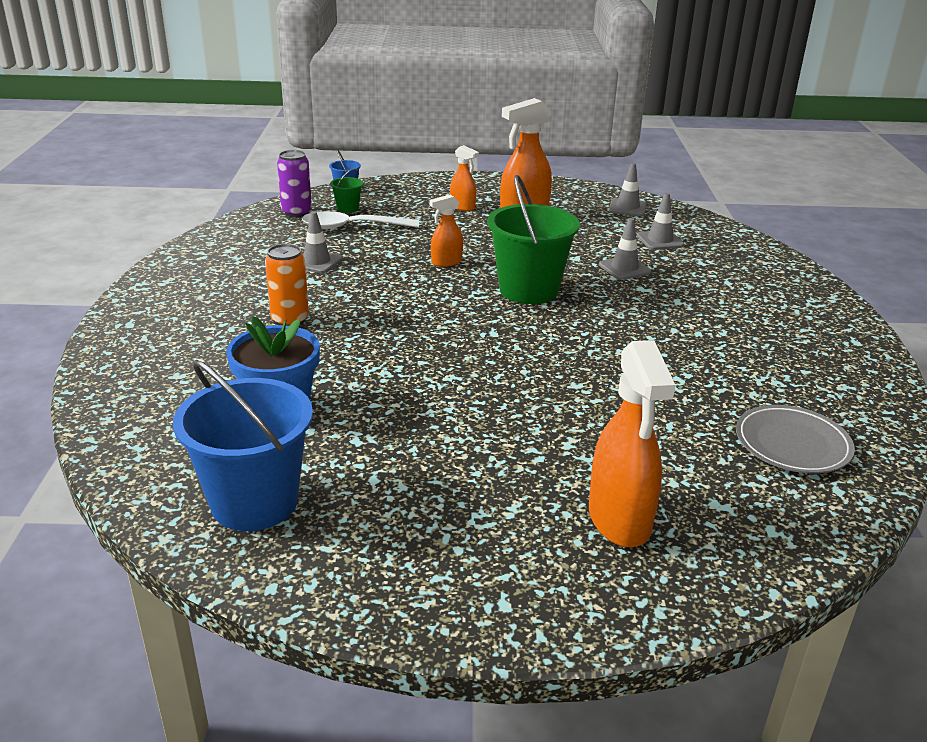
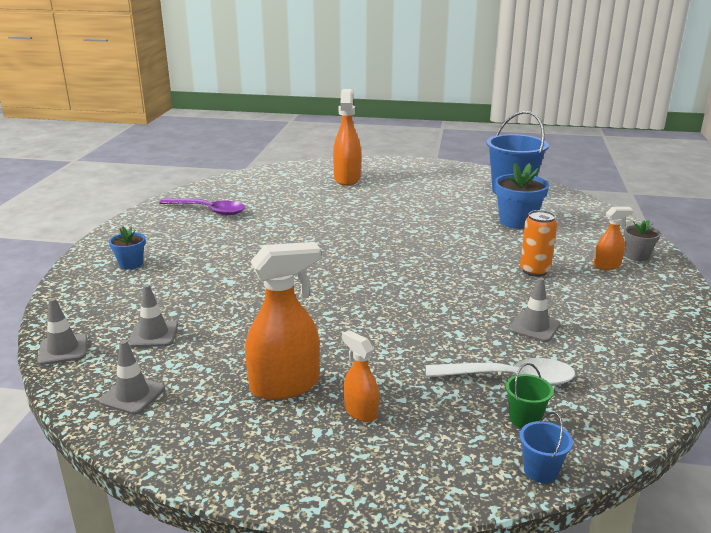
camera: 170 degrees left, 5 degrees down
(135, 351) = (637, 256): none -> grey flower pot
(296, 212) = (594, 414): purple can -> none
(446, 262) = (400, 319): orange spray bottle -> orange spray bottle (607, 265)
(528, 290) = (331, 285): green bucket -> none
(624, 268) = (226, 302): grey traffic cone -> grey traffic cone (63, 350)
(776, 301) = (131, 264): none -> blue flower pot
(792, 444) = (238, 194): grey plate -> none
(794, 397) = (209, 211): none -> purple spoon

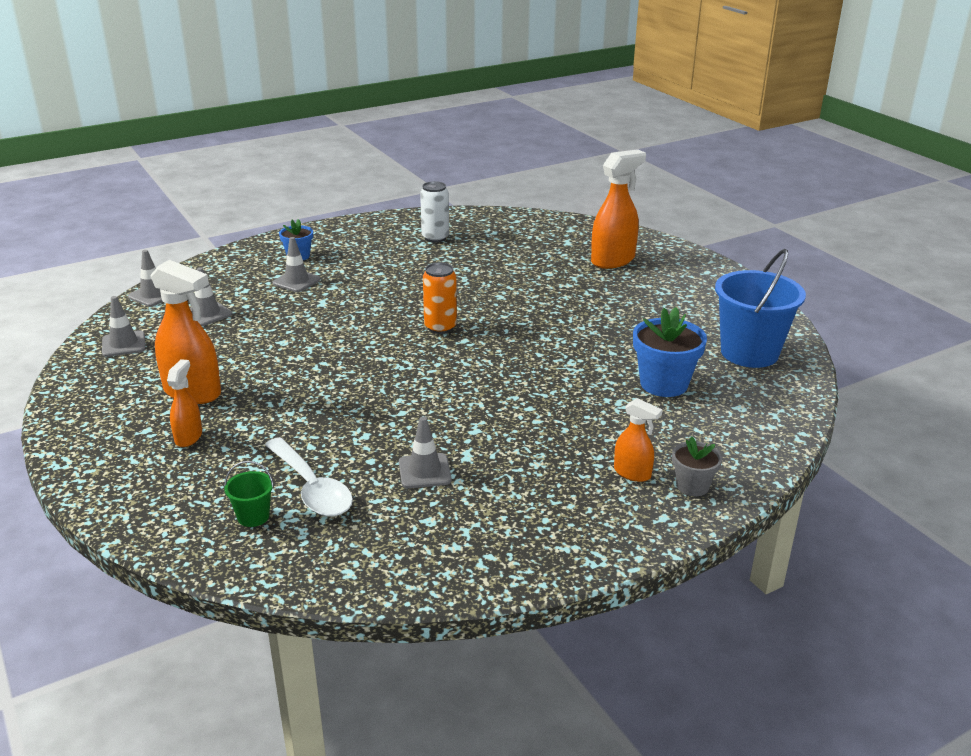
camera: 50 degrees right, 5 degrees up
(173, 279) = (296, 281): none -> grey traffic cone
(209, 211) = (435, 238): purple spoon -> white can
(534, 271) = (551, 433): orange can -> orange can (440, 327)
(540, 471) = (183, 548): blue bucket -> none

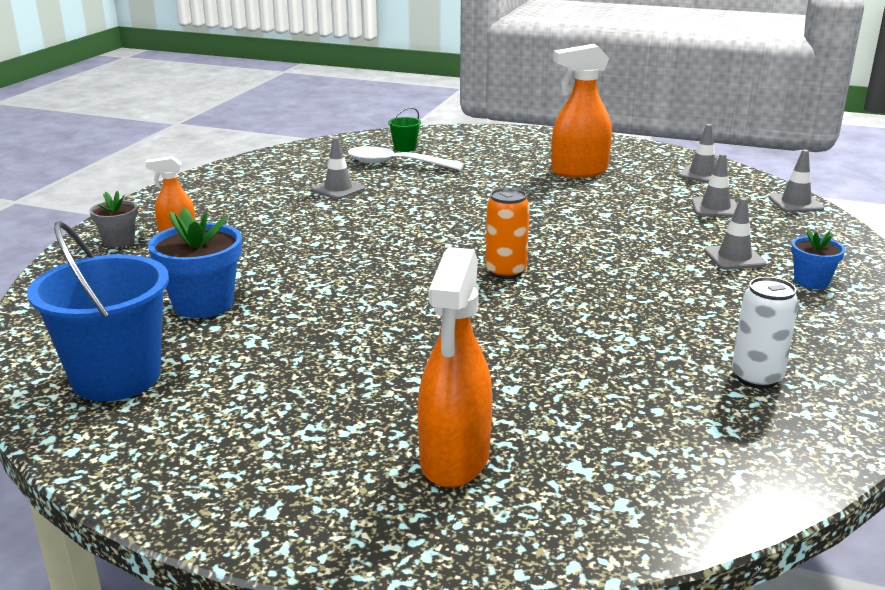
camera: 140 degrees right, 5 degrees down
(189, 437) = (521, 157): orange spray bottle -> none

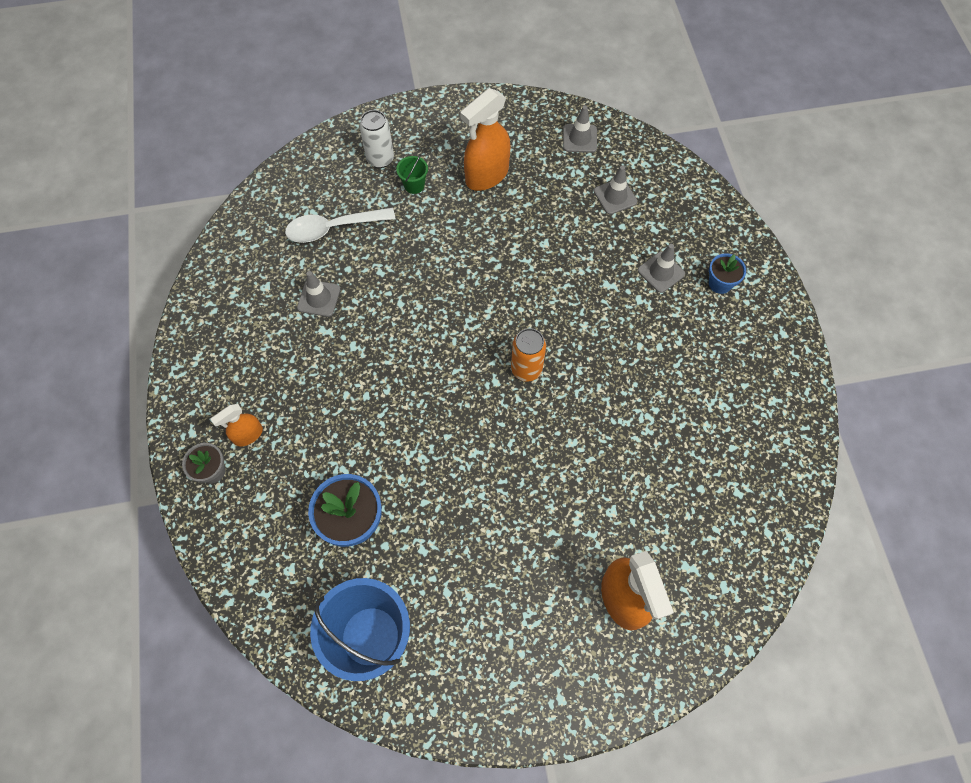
camera: 30 degrees left, 40 degrees up
(405, 148) = (319, 193): green bucket -> green bucket (414, 185)
(756, 377) = (736, 424): white can -> white can (380, 159)
(795, 203) = (665, 162): grey traffic cone -> none

